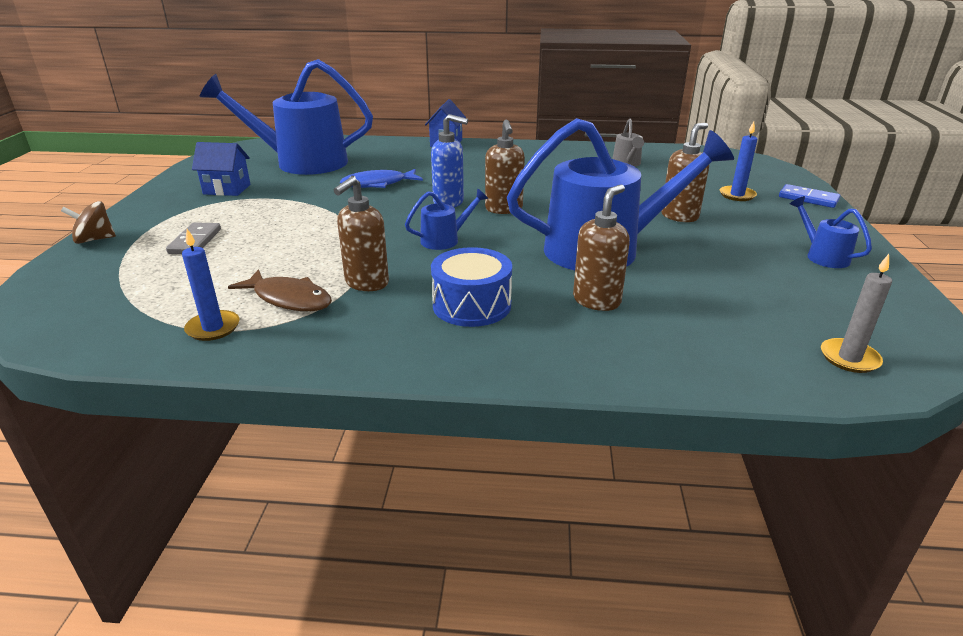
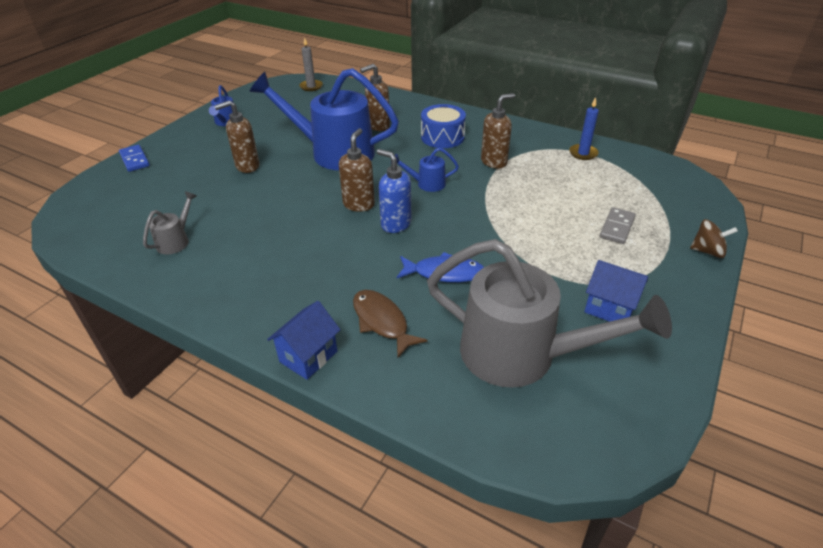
camera: 155 degrees left, 10 degrees up
(289, 299) = (542, 161): brown fish -> brown fish (382, 322)
(300, 162) = (522, 355): blue watering can -> grey watering can
(737, 195) = (171, 175): blue candle -> none

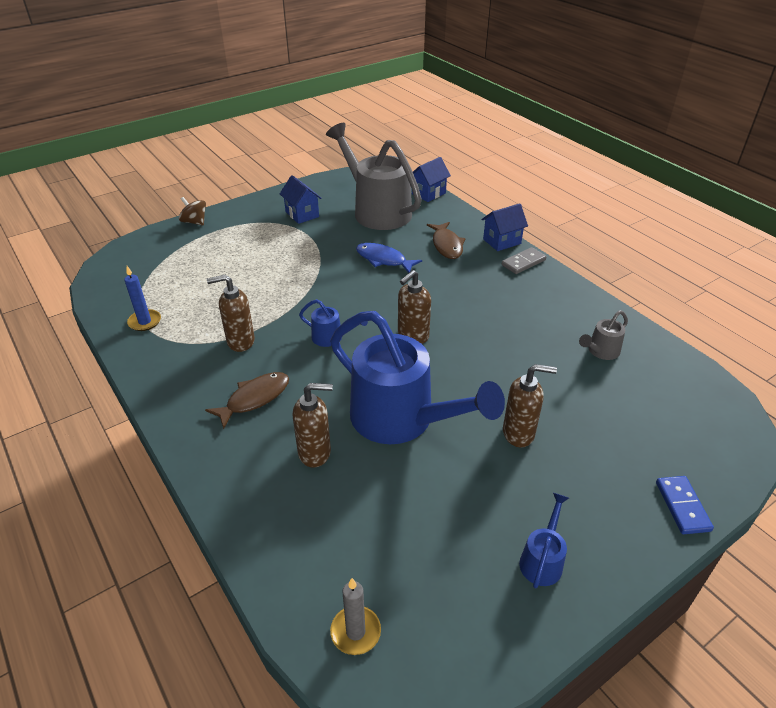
camera: 155 degrees left, 0 degrees up
(395, 224) = (392, 306): blue soap dispenser -> none
(442, 137) = (254, 398): blue drum -> brown fish
(475, 433) = (428, 193): none -> blue house
(617, 227) = (226, 251): grey domino -> grey domino (523, 262)

